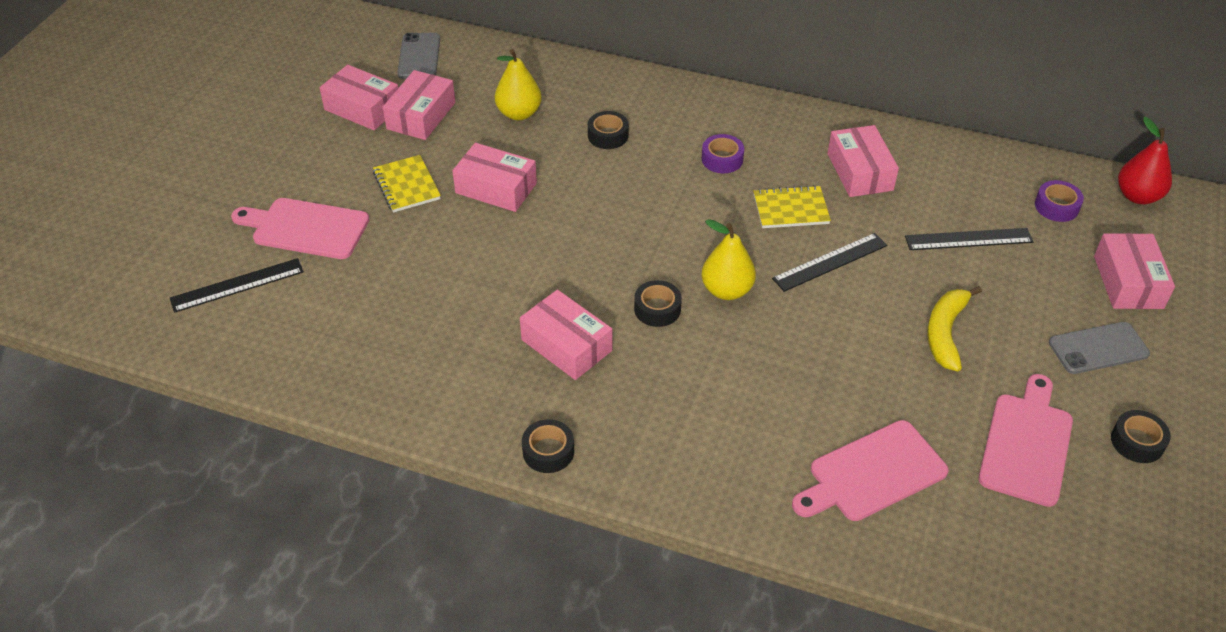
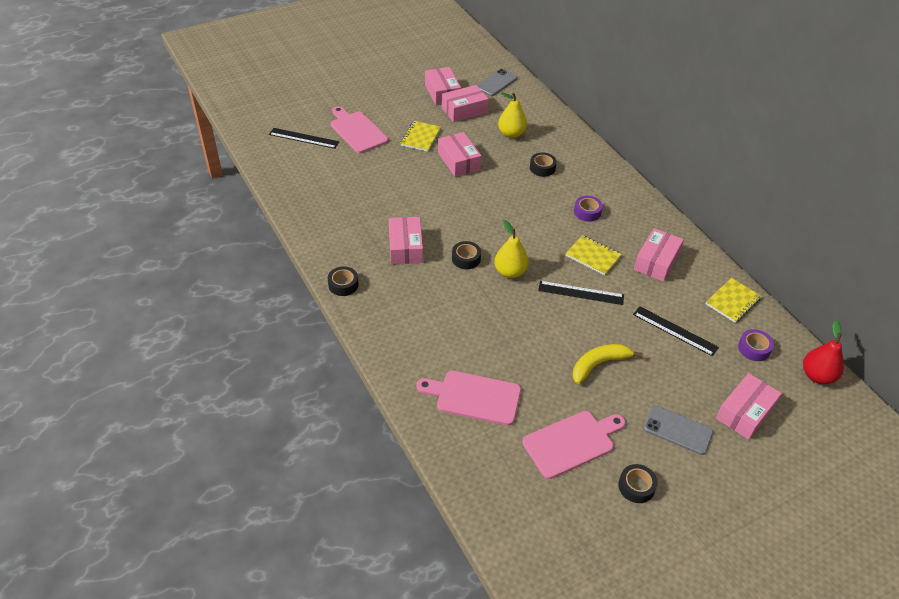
camera: 40 degrees right, 0 degrees up
(980, 168) = (732, 301): none -> yellow notebook

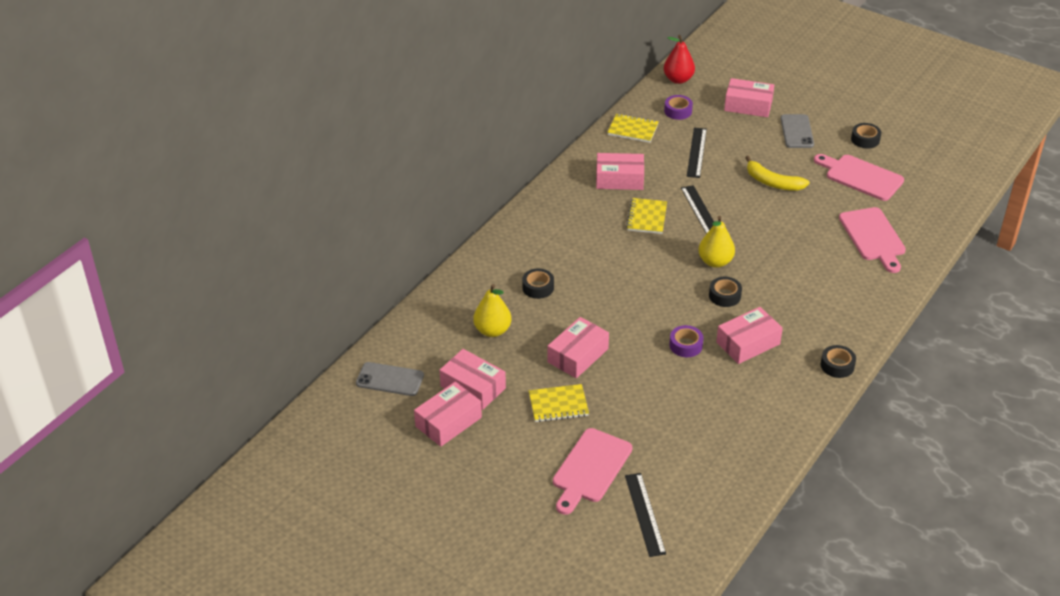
camera: 115 degrees left, 5 degrees down
(587, 212) = (585, 237): purple tape -> purple tape (685, 345)

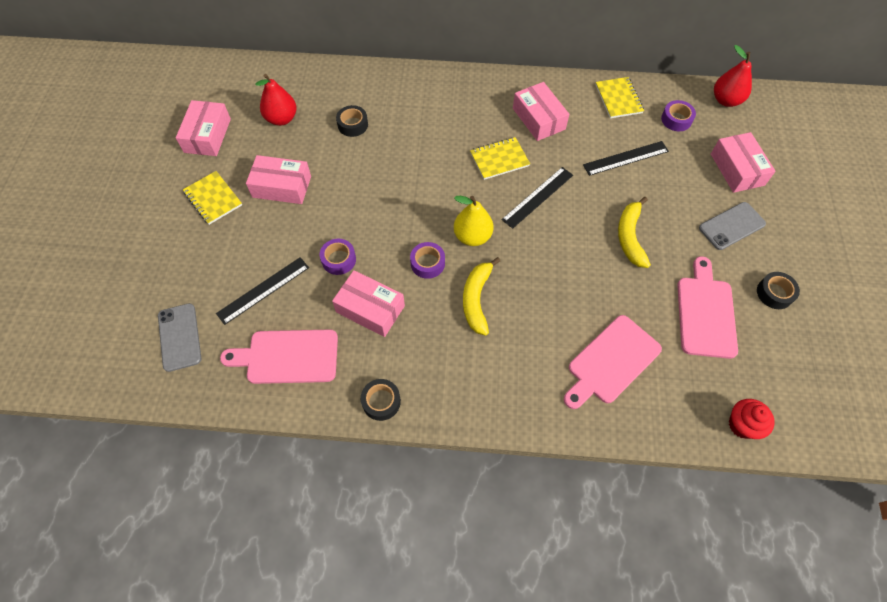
camera: 60 degrees right, 20 degrees up
(390, 379) = (191, 84): grey phone -> grey phone (179, 337)
(448, 422) = (160, 138): pink box -> none
(492, 330) = (281, 119): yellow pear -> red pear
(590, 469) = (144, 253): pink cutting board -> pink cutting board (288, 356)
(645, 514) = (104, 315): black ruler -> black ruler (263, 290)
(724, 296) = (427, 263): black tape -> purple tape
(777, 282) = (477, 299): none -> yellow banana
(955, 200) = (742, 425): none -> red cupcake

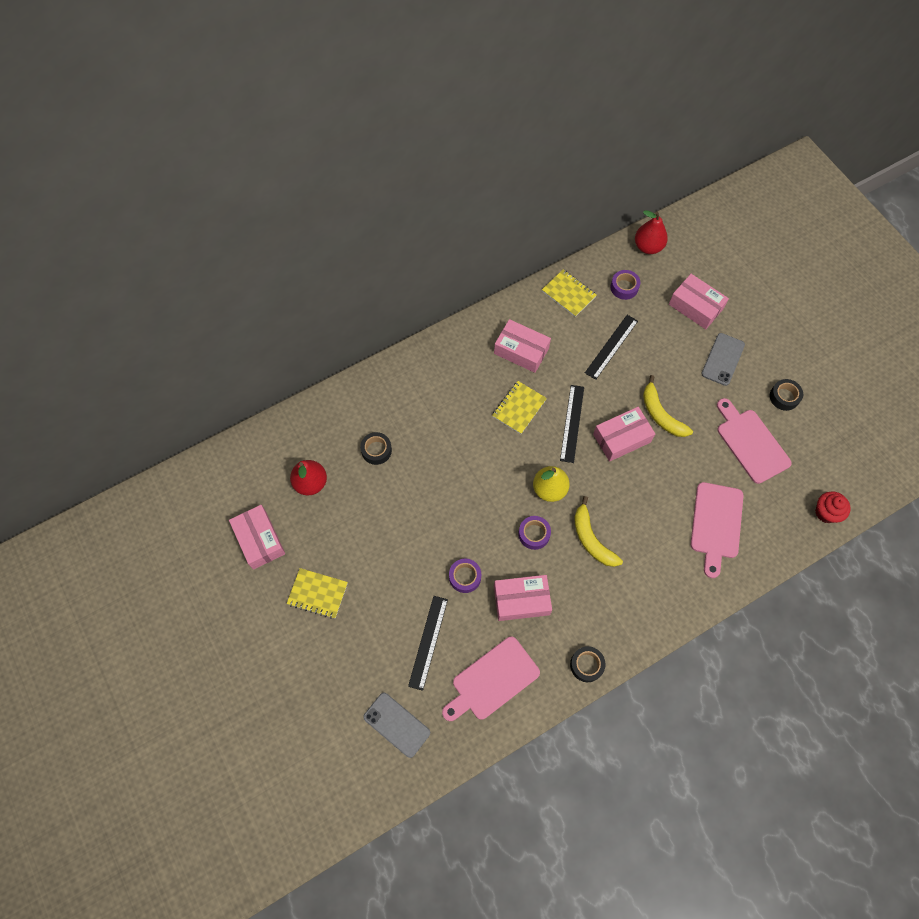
camera: 35 degrees left, 5 degrees up
(282, 186) = (365, 545): pink box -> pink box (622, 438)

